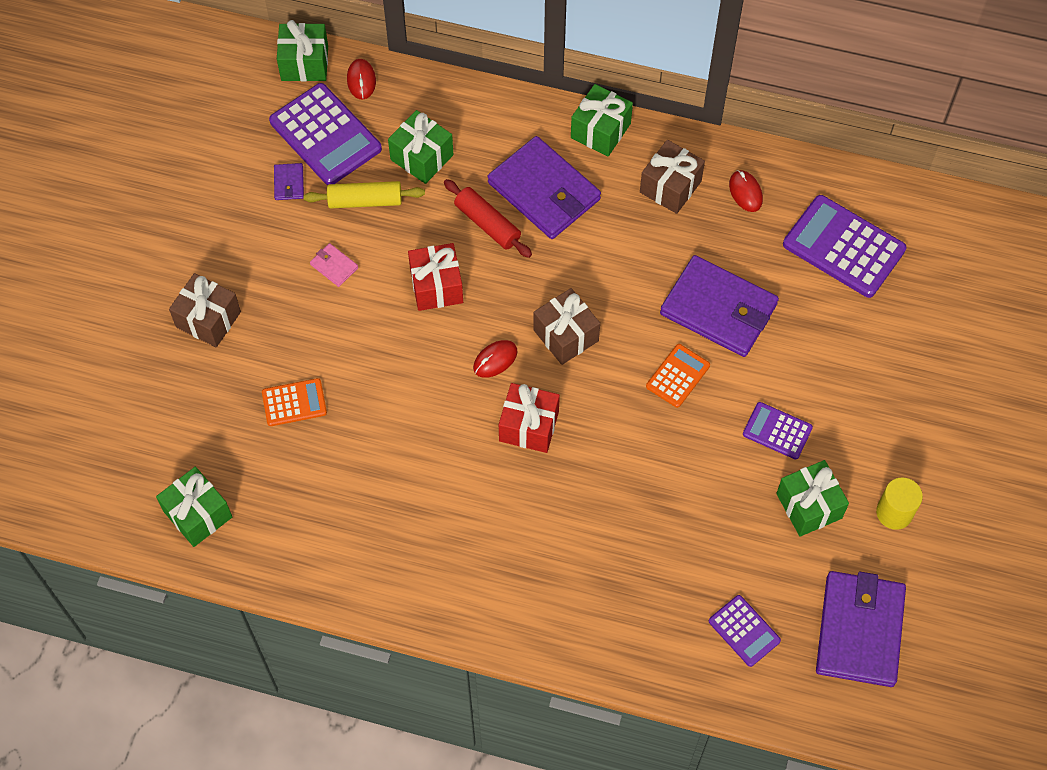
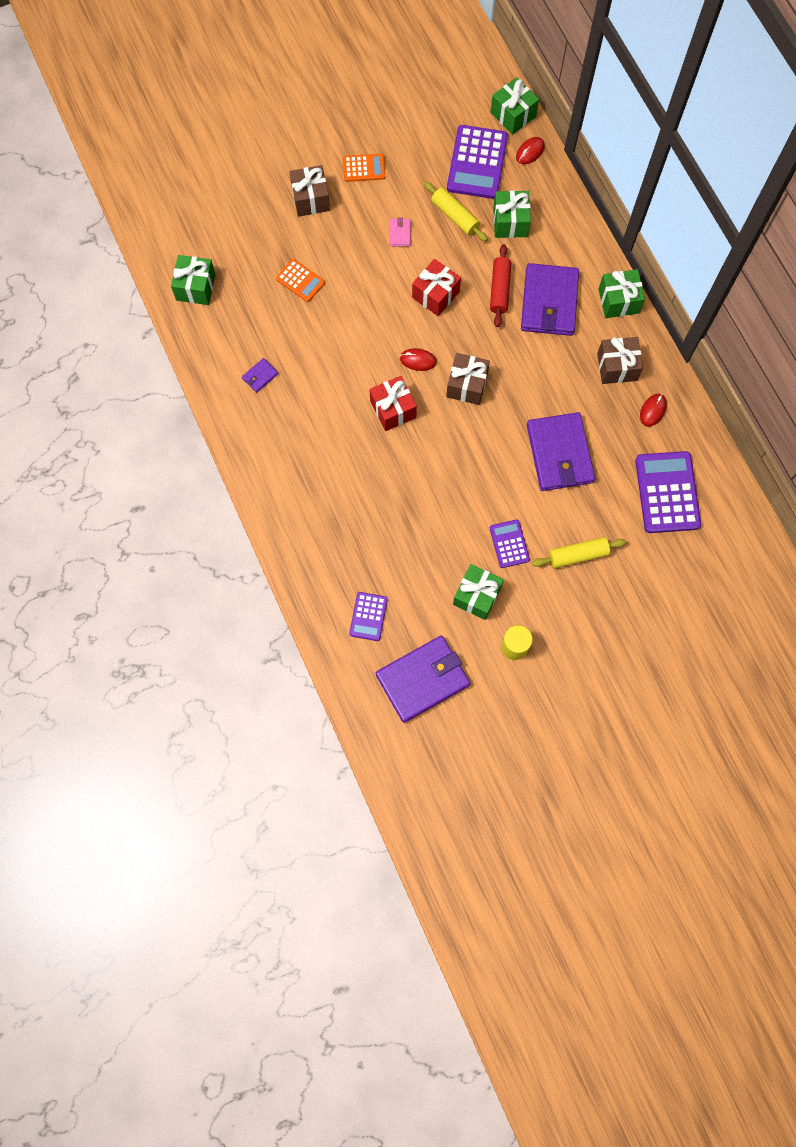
camera: 50 degrees right, 10 degrees up
(289, 183) = (429, 169): purple wallet -> purple wallet (260, 376)
(677, 376) = (495, 464): orange calculator -> orange calculator (364, 168)
(843, 377) = (578, 555): none -> yellow rolling pin

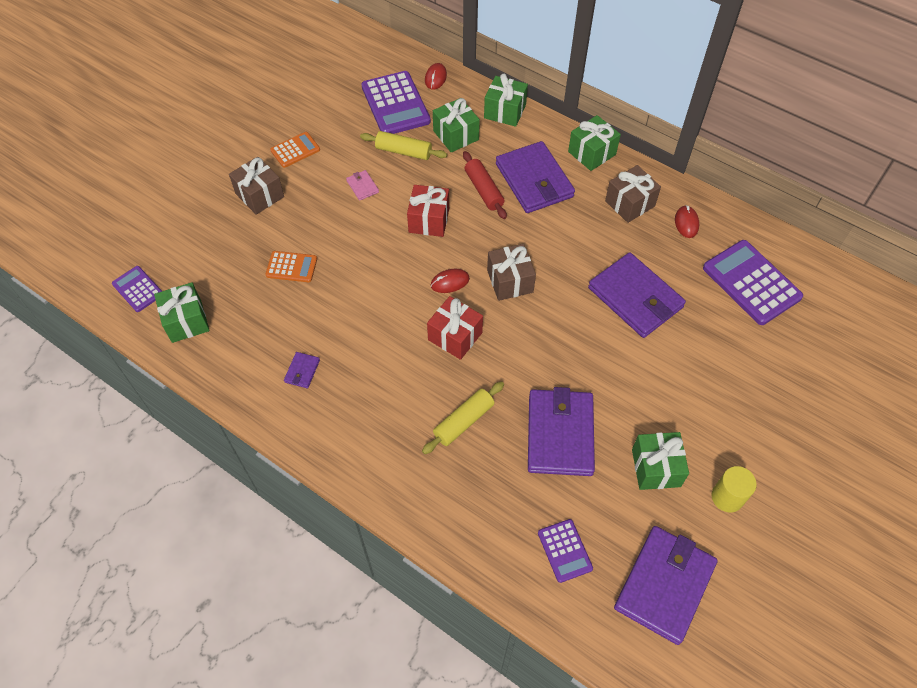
camera: 30 degrees left, 15 degrees down
(422, 531) = (560, 434): none -> purple wallet
(509, 544) = (650, 401): purple calculator -> purple calculator (138, 289)
(513, 115) = (402, 58): green gift -> green gift (505, 111)
(578, 555) = (718, 377): yellow rolling pin -> yellow rolling pin (463, 421)

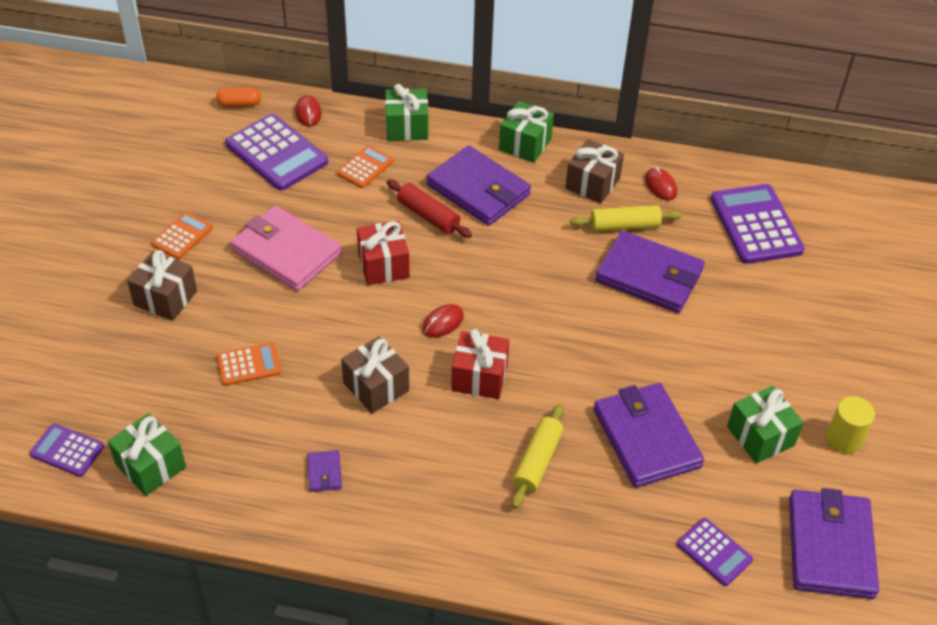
camera: 25 degrees left, 10 degrees down
(362, 186) = (286, 252): pink wallet -> pink wallet, size x2.41
(388, 56) = (239, 104): none -> orange capsule
(403, 151) = (314, 201): yellow rolling pin -> yellow rolling pin (624, 226)
(456, 135) = (365, 167): green gift -> orange calculator
(510, 281) = (508, 301): brown gift -> brown gift (376, 387)
(751, 283) = (755, 225): purple calculator -> purple calculator turned 45 degrees clockwise

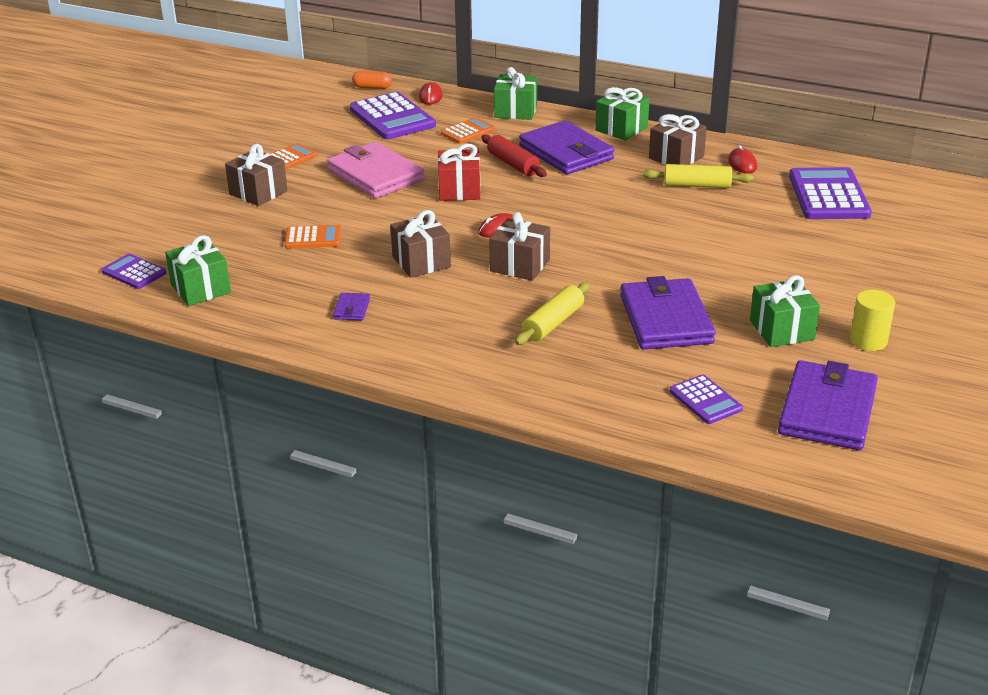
camera: 15 degrees right, 15 degrees down
(479, 377) = (520, 265): red gift -> brown gift
(649, 276) = (709, 218): purple wallet -> none

